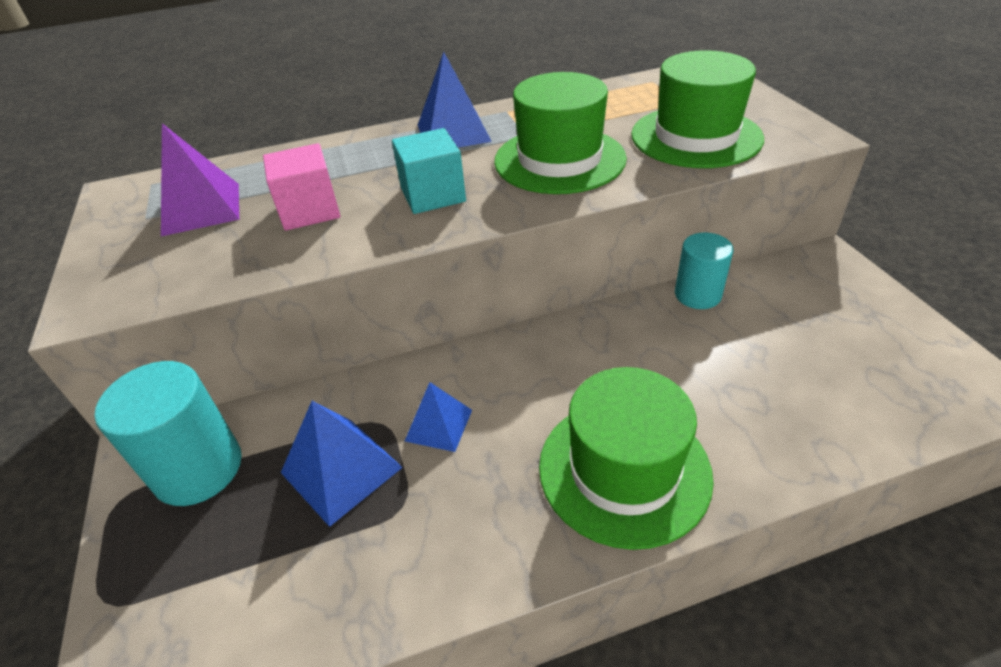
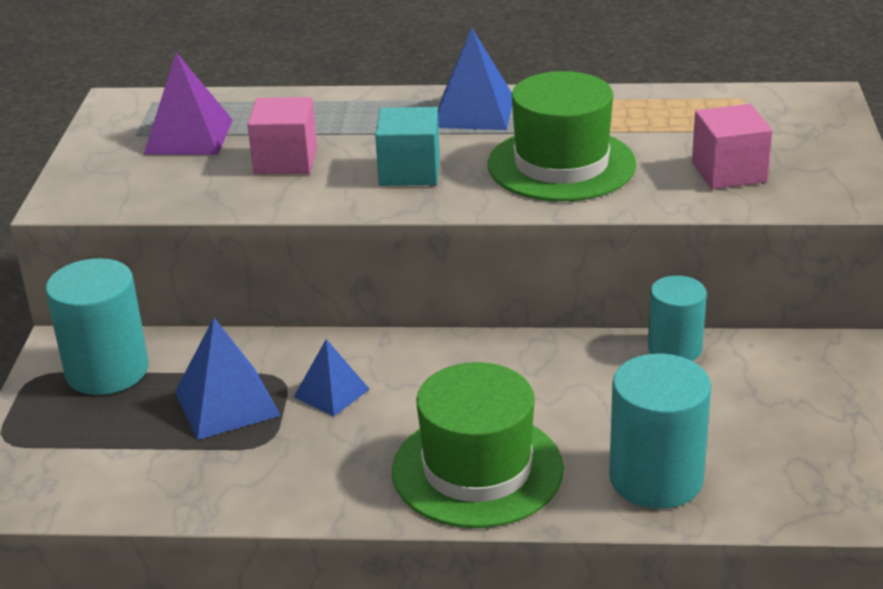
camera: 20 degrees right, 10 degrees down
(696, 136) = (729, 172): green hat -> pink cube
(781, 427) = (656, 478): none -> turquoise cylinder

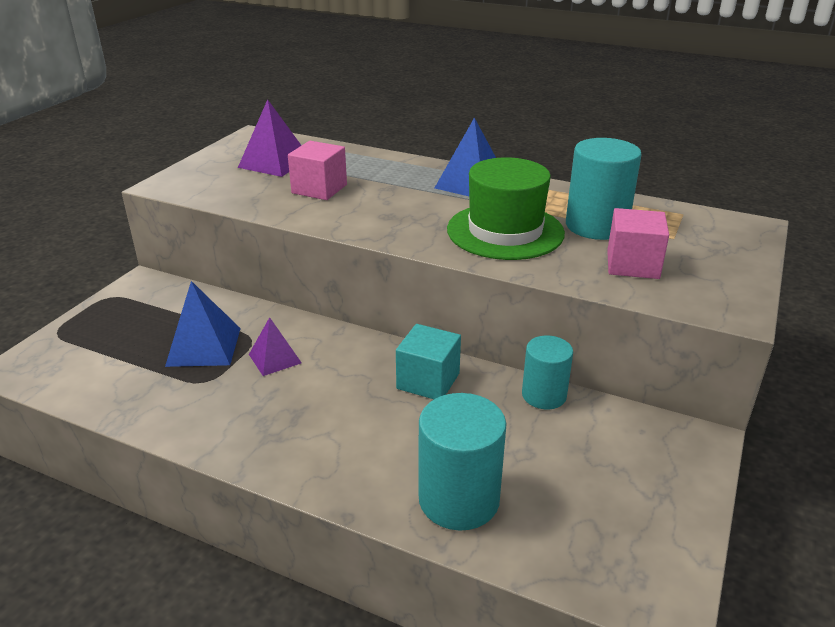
camera: 20 degrees right, 0 degrees up
(107, 371) = (152, 304): turquoise cylinder -> turquoise cylinder (596, 226)
(331, 392) = (275, 358): blue pyramid -> purple pyramid
(409, 171) = (393, 213): turquoise cube -> turquoise cube (428, 381)
(477, 469) = (329, 447): green hat -> none

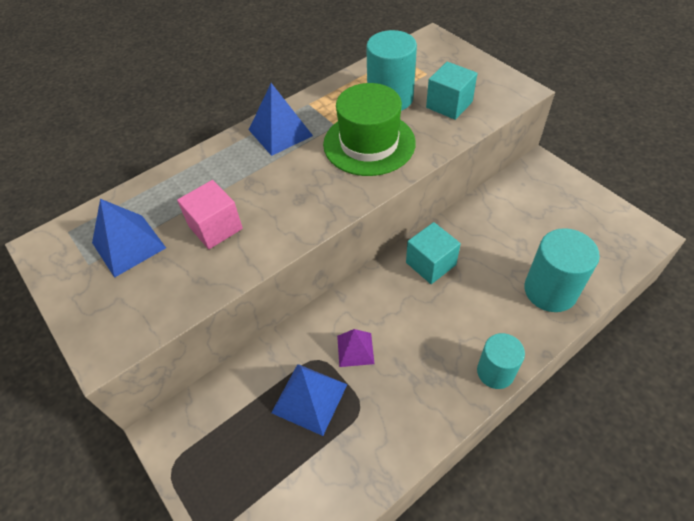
camera: 60 degrees left, 20 degrees up
(274, 162) = (128, 245): purple pyramid -> blue pyramid
(544, 395) = (473, 211): turquoise cylinder -> turquoise cylinder (495, 372)
(632, 264) = (449, 105): pink cube -> turquoise cube

